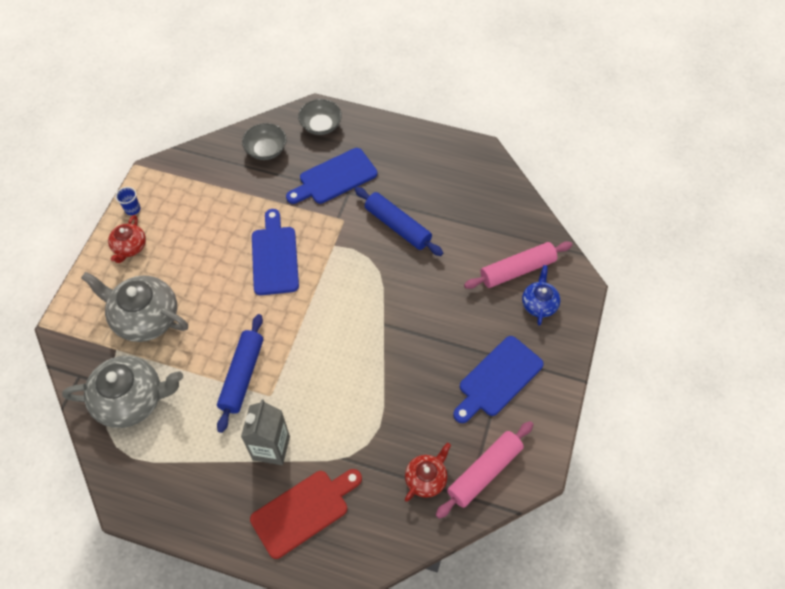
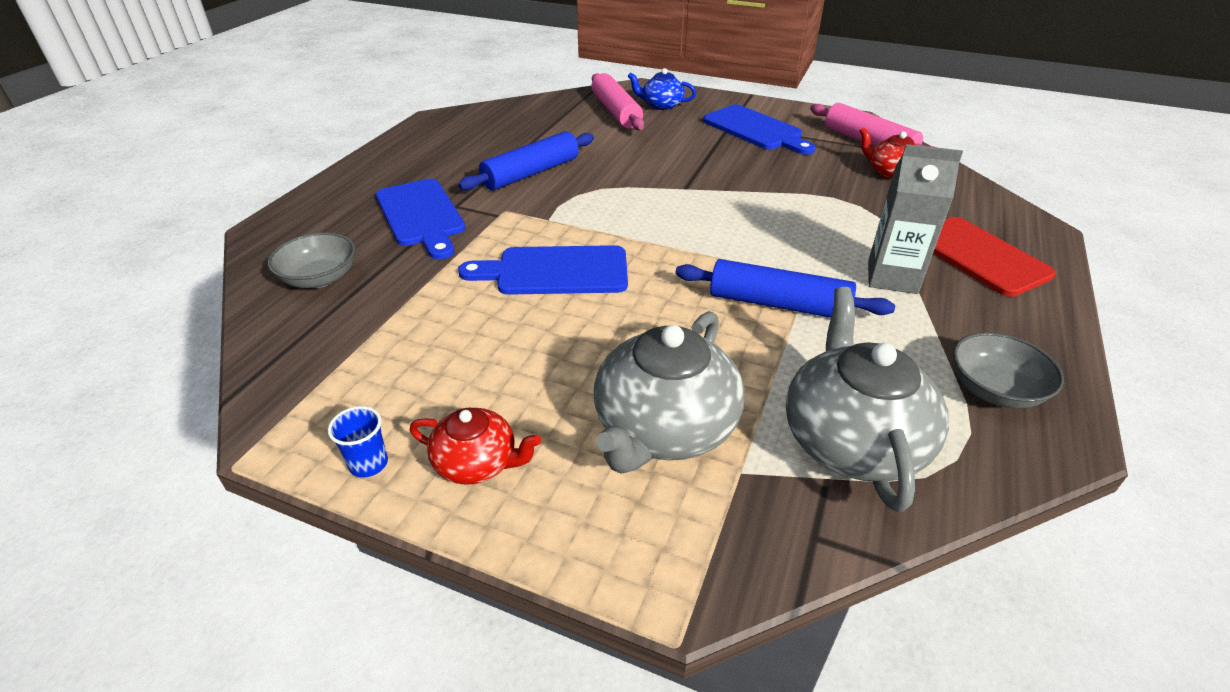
camera: 85 degrees left, 20 degrees down
(321, 125) = (305, 224): grey bowl -> grey bowl (994, 390)

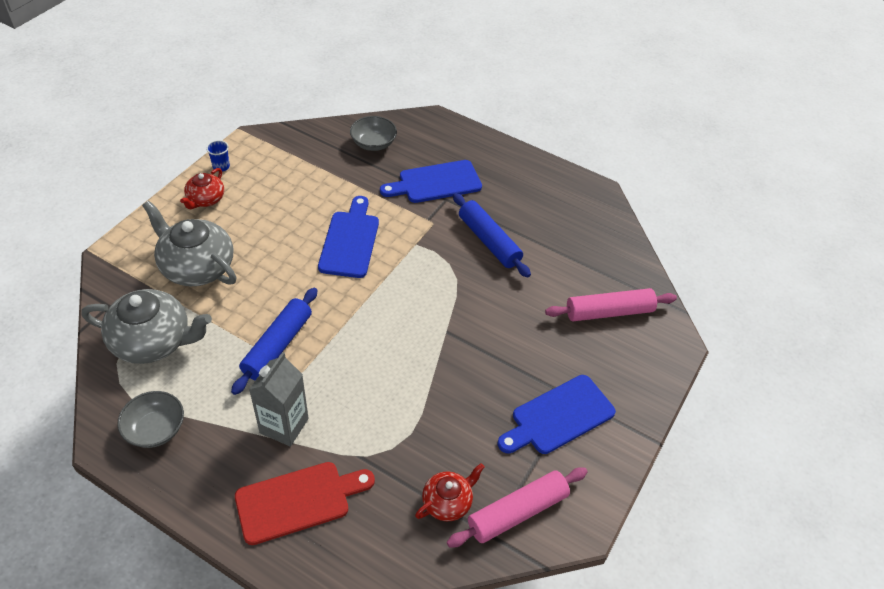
camera: 95 degrees right, 10 degrees up
(661, 105) = (625, 351): blue teapot -> none

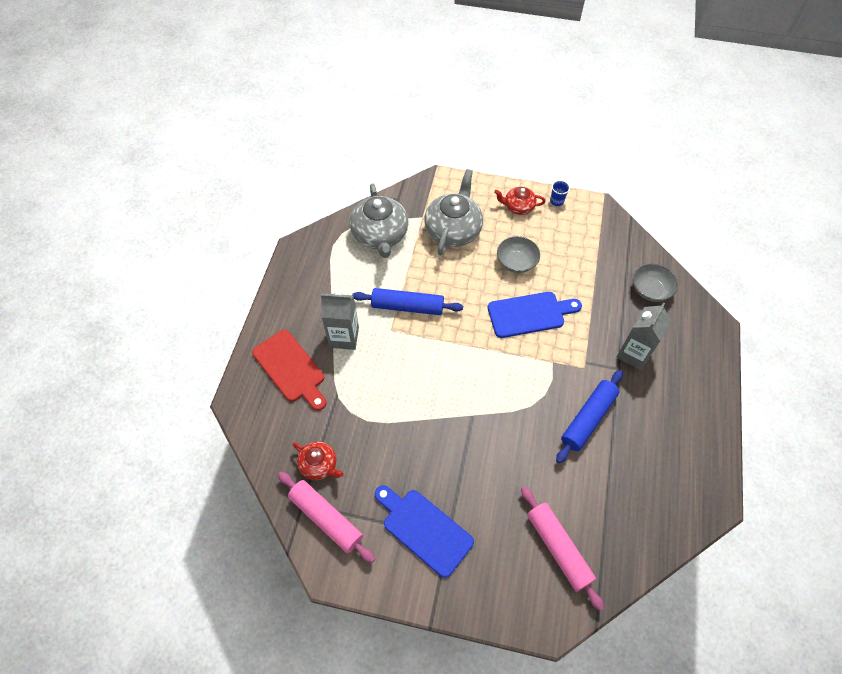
camera: 75 degrees right, 10 degrees up
(155, 429) = (315, 267): grey bowl -> grey bowl (516, 262)
(436, 182) = (633, 354): blue cutting board -> grey carton

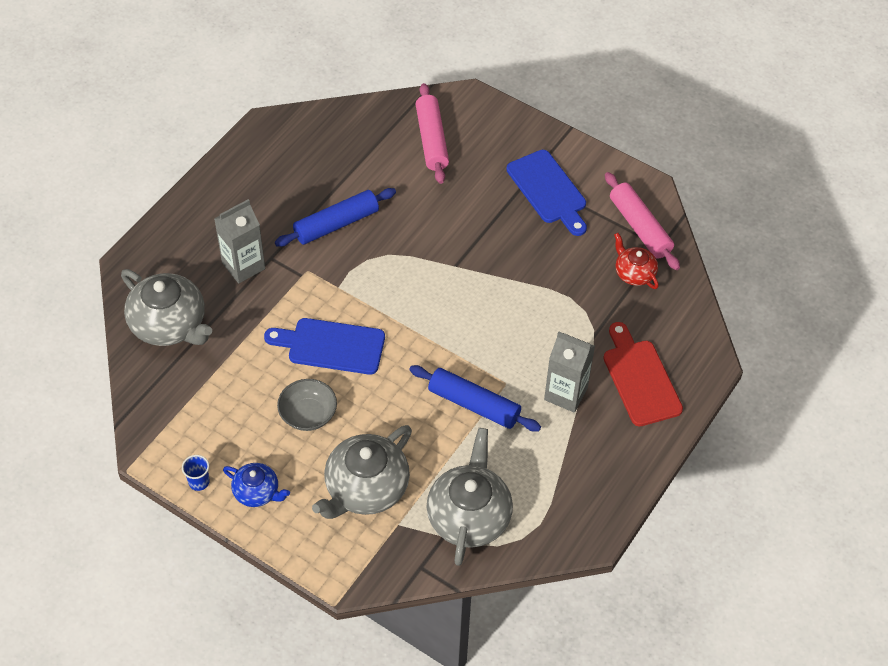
camera: 160 degrees left, 5 degrees down
(518, 207) = (257, 492): red teapot -> blue teapot
(650, 290) = (169, 325): grey bowl -> grey teapot

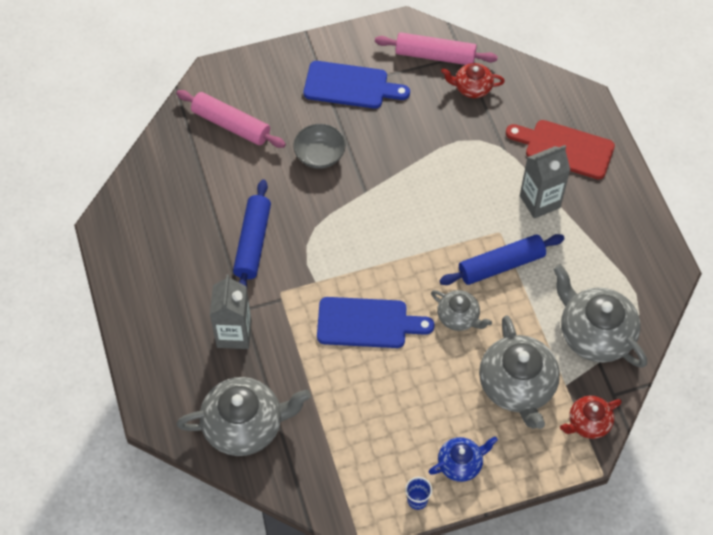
camera: 50 degrees left, 5 degrees up
(308, 414) = (417, 381): grey bowl -> grey bowl (319, 155)
(331, 346) = (367, 323): blue cutting board -> blue cutting board turned 135 degrees counterclockwise
(375, 564) = (588, 423): none -> red teapot
(394, 405) = (459, 317): none -> grey teapot

